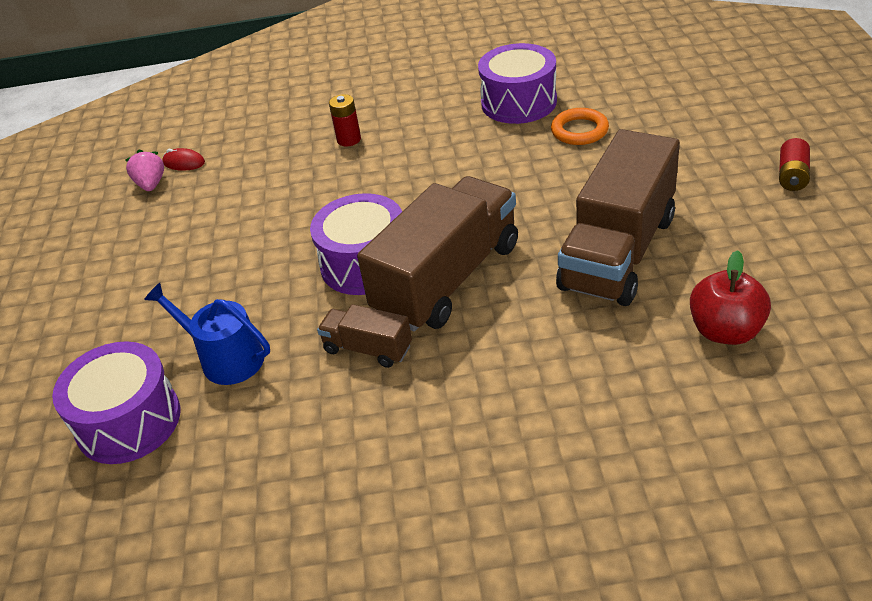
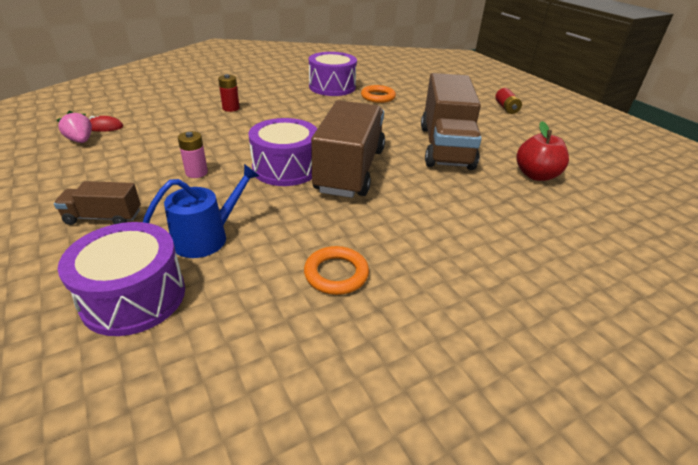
camera: 30 degrees left, 5 degrees down
(226, 358) = (206, 237): blue watering can -> blue watering can turned 135 degrees clockwise
(256, 256) = (196, 172): none -> pink battery
(338, 439) = (336, 274): none -> orange ring
(368, 349) = (320, 215): brown truck -> brown truck (103, 217)

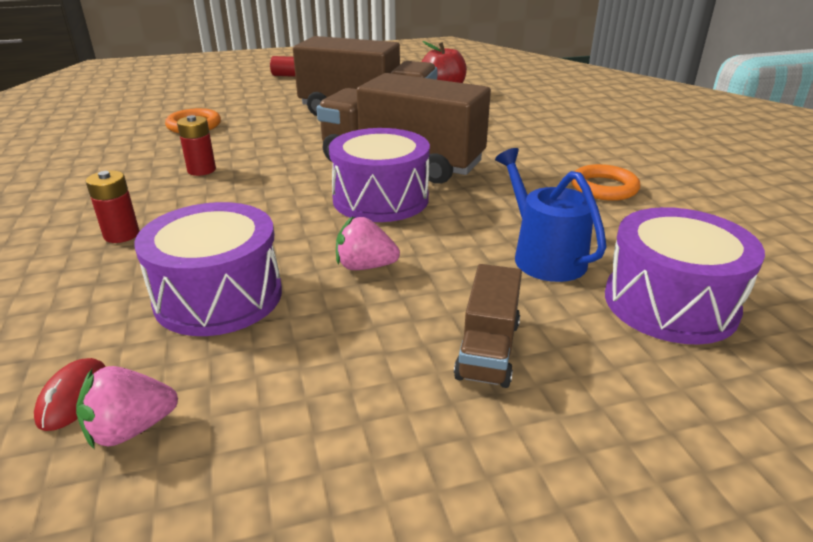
camera: 75 degrees left, 5 degrees down
(196, 172) = (365, 266): pink battery -> pink strawberry
(311, 111) = (201, 170): none -> red battery
(332, 87) = (120, 149): purple drum -> purple drum (218, 296)

